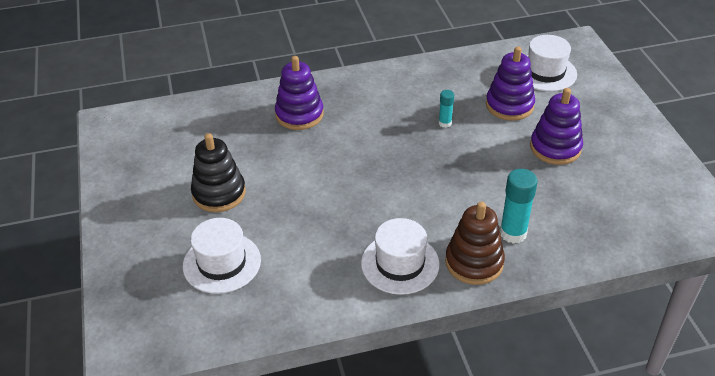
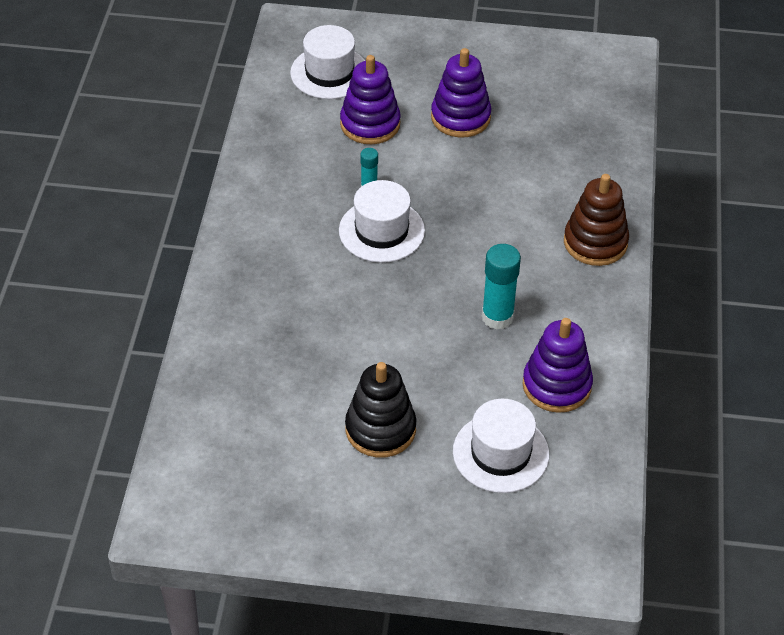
camera: 70 degrees left, 5 degrees up
(299, 114) = (273, 313): purple stacking toy -> purple stacking toy (556, 385)
(400, 263) = (571, 300): white hat -> white hat (381, 231)
(513, 233) = (569, 199): turquoise glue stick -> turquoise glue stick (497, 317)

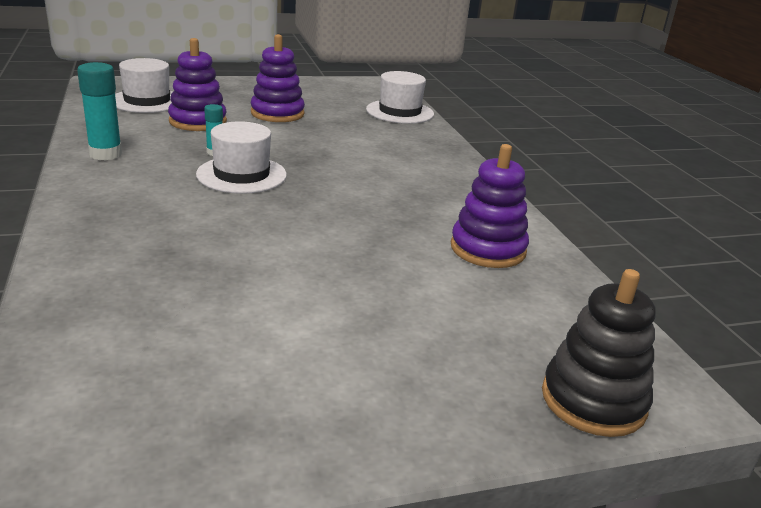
camera: 25 degrees left, 20 degrees down
(380, 429) = (325, 314): black stacking toy -> black stacking toy (593, 400)
(497, 317) = (392, 213): turquoise glue stick -> turquoise glue stick (105, 154)
(500, 453) = (477, 309): white hat -> white hat (400, 112)
(595, 242) = (442, 162): brown stacking toy -> none

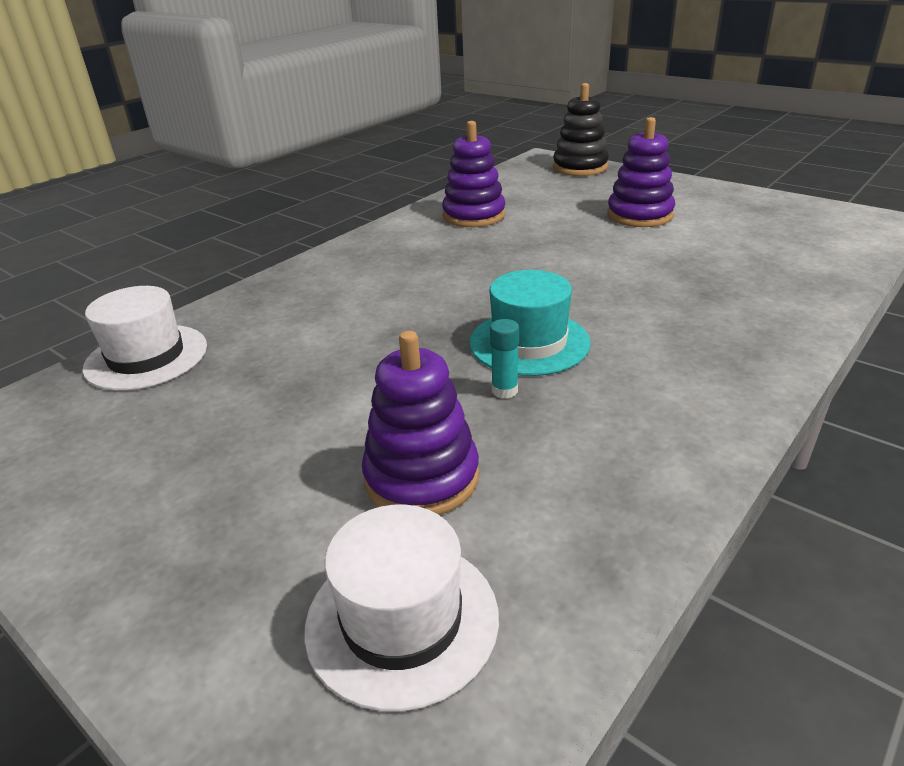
camera: 120 degrees left, 5 degrees up
(105, 154) = (653, 457): turquoise glue stick -> none
(241, 175) = (529, 342): white hat -> turquoise hat
(277, 113) = (280, 436): purple stacking toy -> purple stacking toy (639, 215)

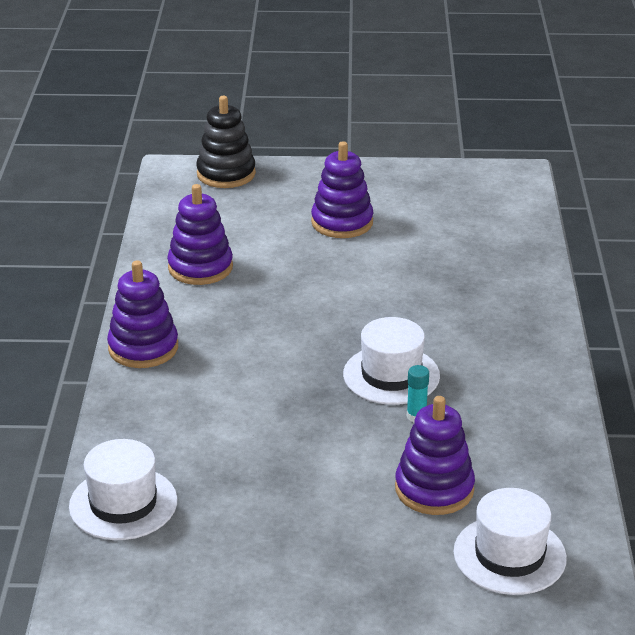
camera: 40 degrees left, 0 degrees up
(349, 253) = (143, 348): none -> purple stacking toy
(529, 342) = (391, 375): turquoise hat -> white hat

